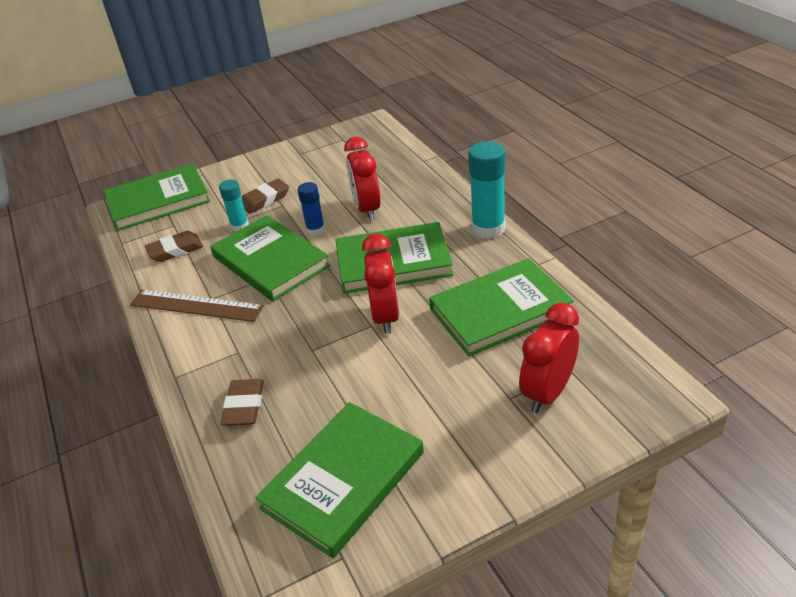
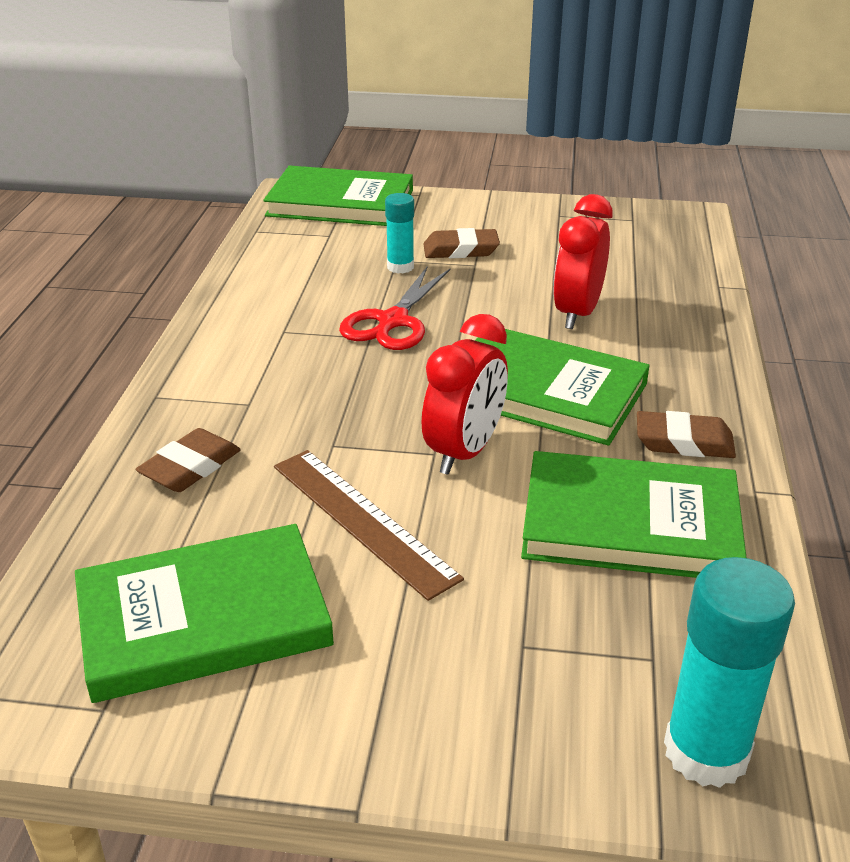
camera: 30 degrees right, 5 degrees down
(175, 250) = (302, 262): brown eraser -> brown eraser (684, 442)
(196, 306) = (259, 331): brown ruler -> brown ruler (362, 520)
(270, 261) = (393, 321): green book -> red scissors
(315, 230) = (485, 309): blue glue stick -> none
(488, 228) = (725, 409): turquoise glue stick -> turquoise glue stick (706, 752)
(547, 392) = (586, 670): red clock -> none

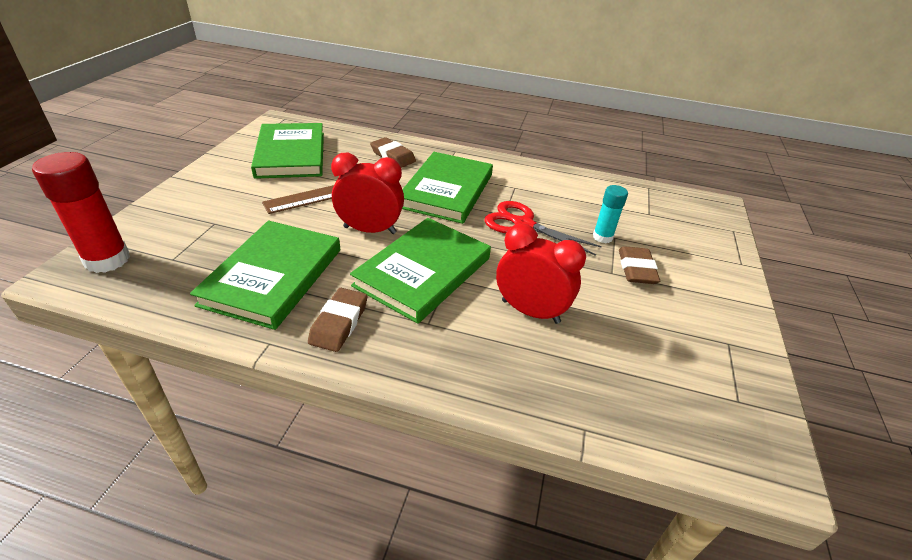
camera: 95 degrees right, 5 degrees up
(340, 203) = (707, 223): green book -> green book (447, 191)
(465, 452) = (370, 230): red clock -> red clock turned 150 degrees clockwise
(706, 752) = (107, 260): turquoise glue stick -> red glue stick

